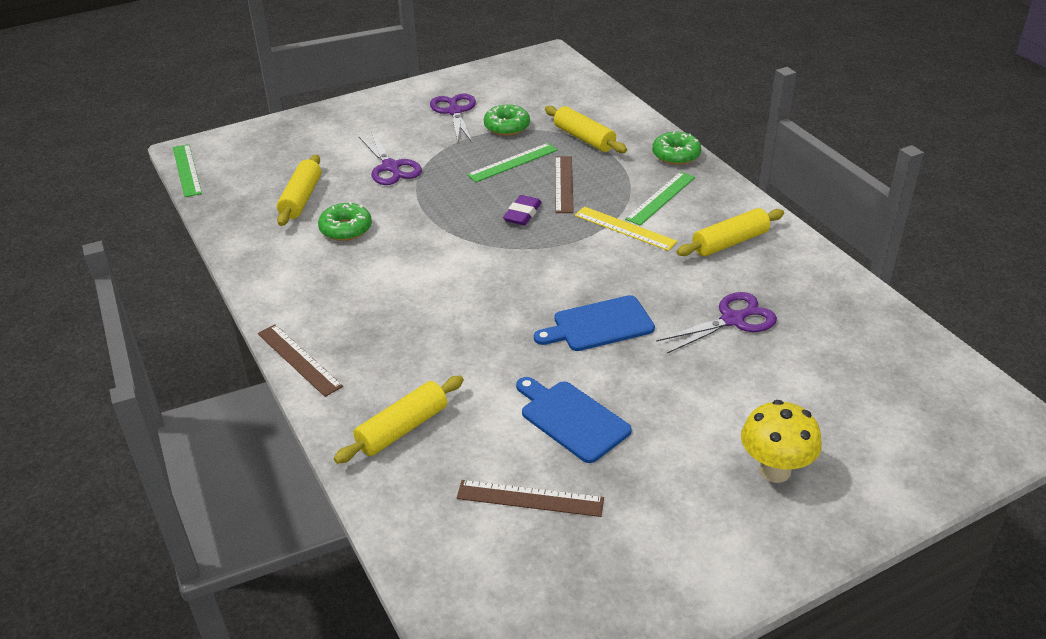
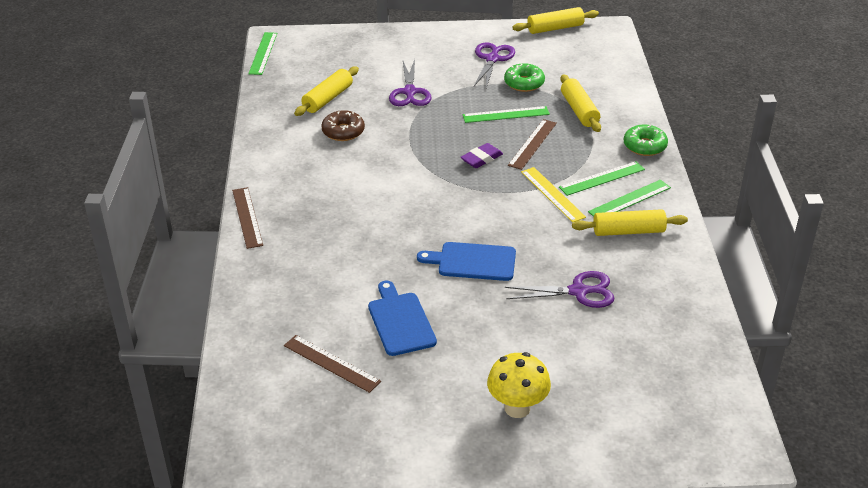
camera: 25 degrees right, 0 degrees up
(346, 229) = (343, 131): green donut -> brown donut
(402, 428) = (282, 287): yellow rolling pin -> yellow rolling pin (555, 28)
(705, 211) = (629, 200): none -> green ruler

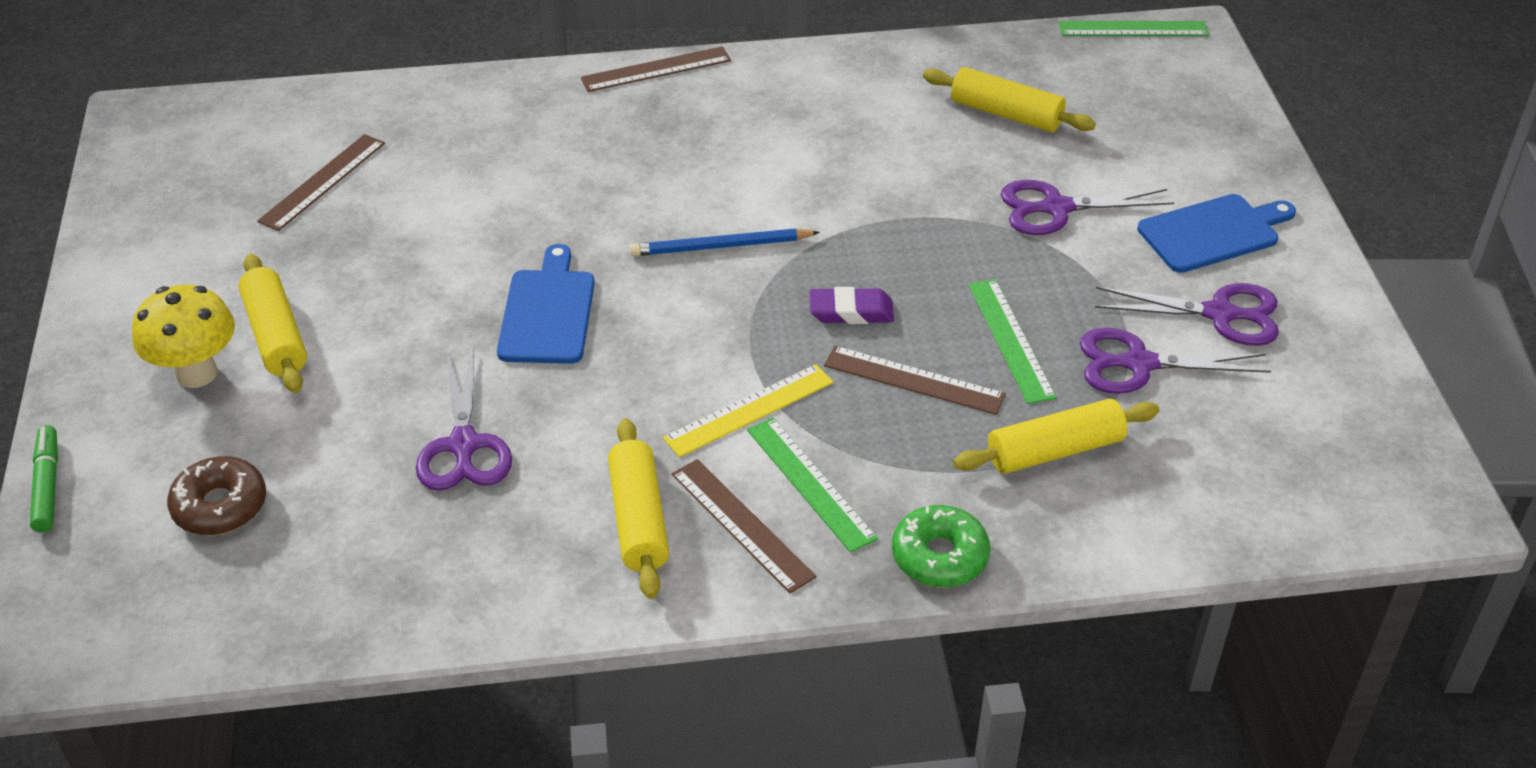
camera: 85 degrees right, 5 degrees up
(343, 131) = (906, 140): brown donut -> brown donut (220, 506)
(400, 321) = (405, 241): blue cutting board -> blue cutting board (1213, 232)
(424, 198) = (720, 246): none -> blue pencil
(481, 159) = (851, 311): purple eraser -> purple eraser turned 45 degrees counterclockwise
(524, 83) = (1138, 364): green donut -> purple scissors
(555, 28) = (1397, 411): yellow rolling pin -> yellow rolling pin (276, 336)
(615, 468) = (47, 485): none -> green marker
(629, 200) = (742, 524): green ruler -> brown ruler

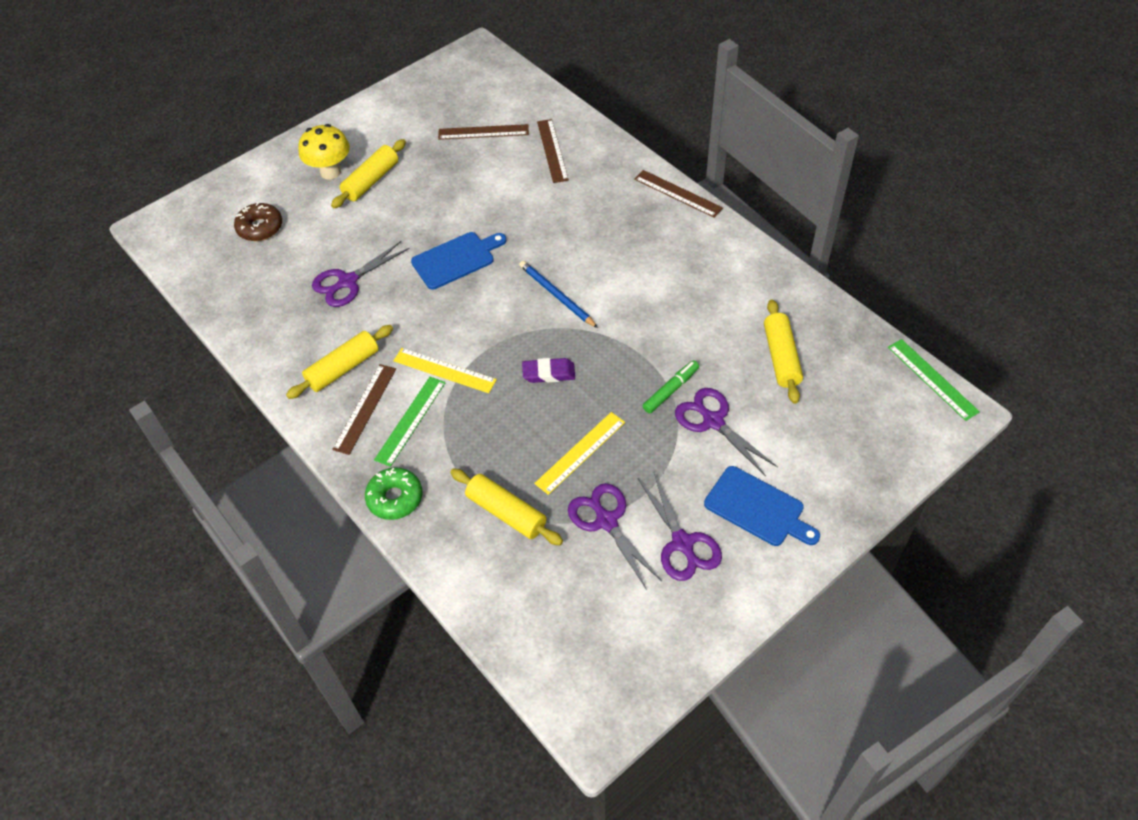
camera: 60 degrees right, 10 degrees up
(47, 485) = (238, 171): green marker -> green marker (671, 390)
(851, 311) = (549, 373): purple eraser -> purple eraser turned 60 degrees counterclockwise
(914, 380) = (516, 425): brown ruler -> brown ruler (552, 150)
(1010, 340) = (580, 452): green ruler -> yellow ruler

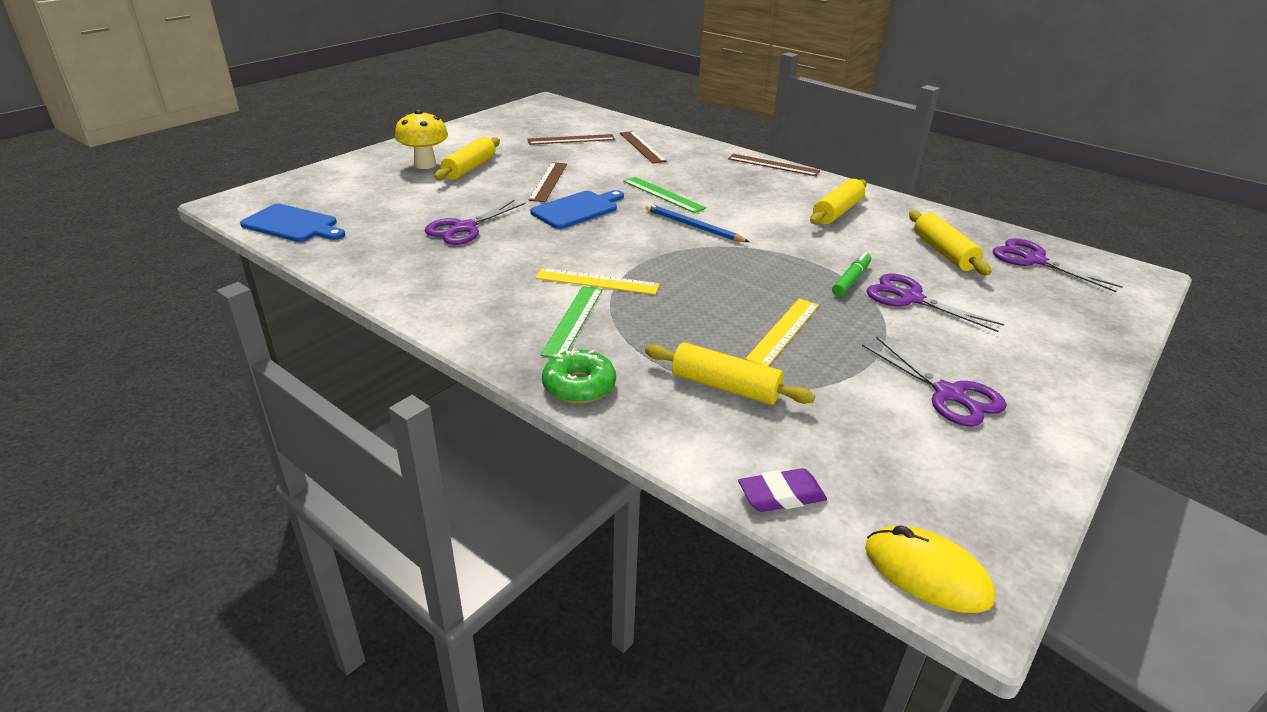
camera: 15 degrees left, 20 degrees down
(260, 227) = (356, 199): brown donut -> none
(343, 368) = (477, 287): yellow rolling pin -> yellow rolling pin (837, 212)
(365, 408) = (514, 315): brown ruler -> brown ruler (548, 181)
(549, 373) = (714, 276): purple eraser -> purple eraser (781, 495)
(575, 706) = (926, 574): none -> yellow mouse
(606, 521) = (848, 383): purple scissors -> purple scissors (1033, 260)
(758, 508) = (1009, 359): blue cutting board -> blue cutting board (293, 224)
(932, 379) = (1097, 257): green ruler -> green ruler (663, 194)

